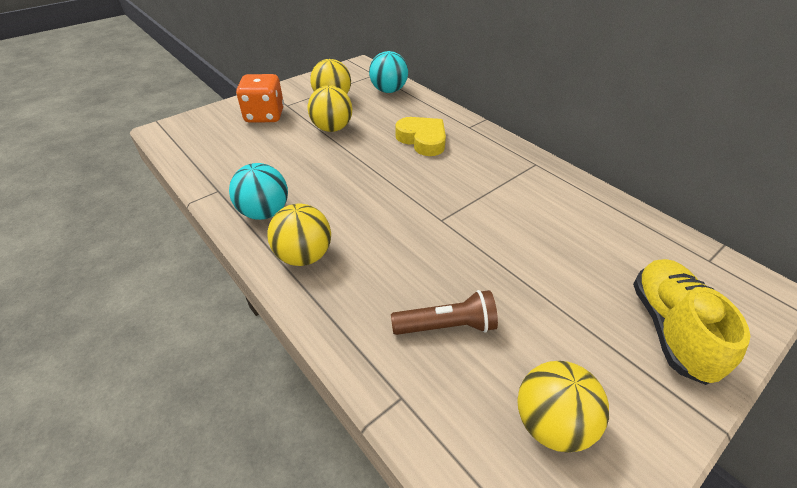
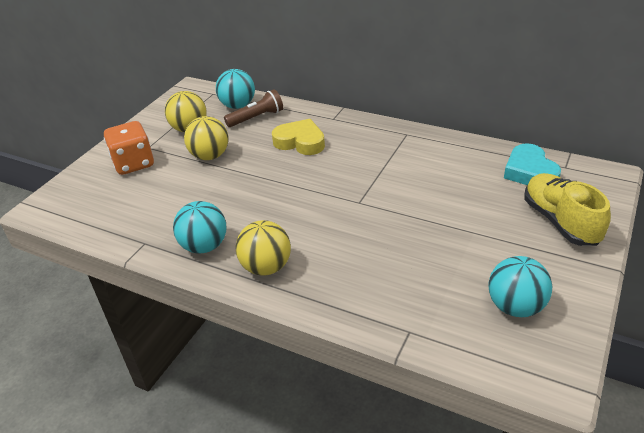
camera: 20 degrees left, 5 degrees down
(446, 326) = (411, 275): brown flashlight -> brown flashlight (256, 118)
(551, 423) = (515, 307): yellow ball -> turquoise ball
(659, 251) = (530, 172): none -> turquoise heart

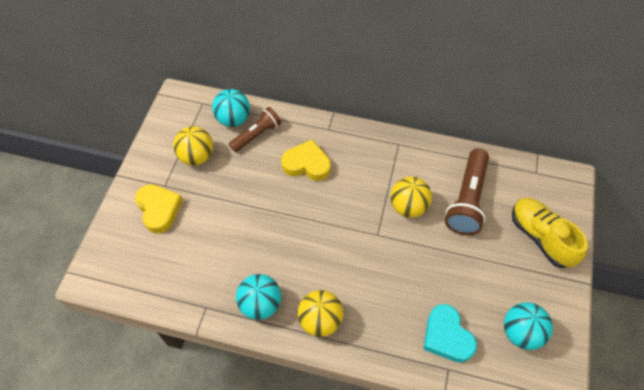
camera: 15 degrees left, 20 degrees up
(134, 163) = (159, 209): orange dice -> yellow heart
(210, 156) = (229, 192): yellow ball -> yellow ball (408, 207)
(474, 182) = (467, 199): none -> brown flashlight
(530, 172) = (509, 182): turquoise heart -> turquoise heart (447, 336)

